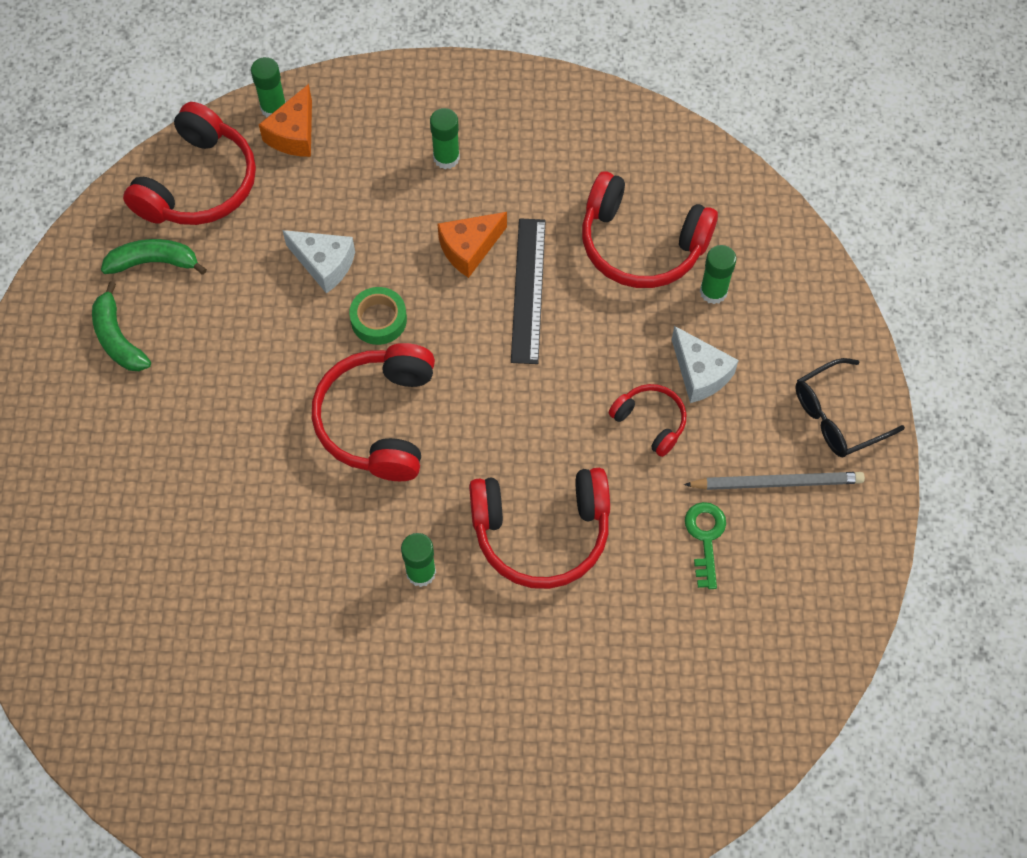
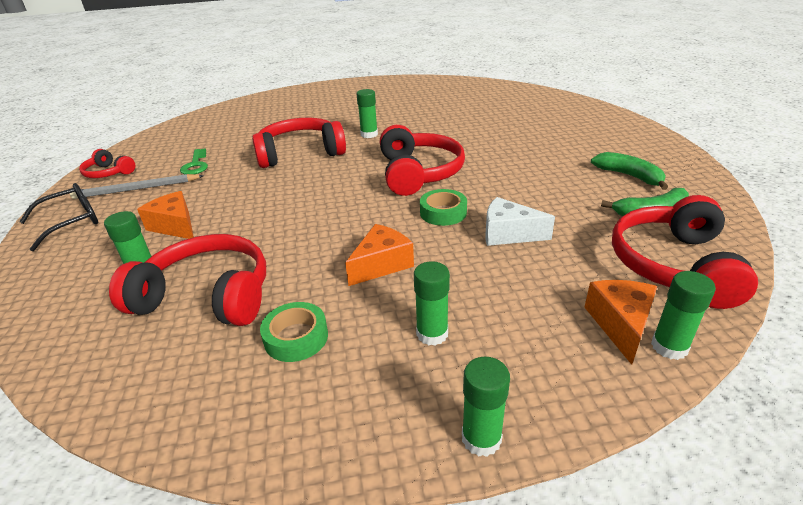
camera: 170 degrees right, 30 degrees down
(441, 74) = (481, 438): none -> green glue stick
(528, 290) = (320, 248): black ruler -> none
(558, 178) = (296, 337): none -> green tape
(650, 422) = (222, 199): red headphones -> red headphones (108, 173)
(700, 373) = (175, 226): white cheese -> orange cheese

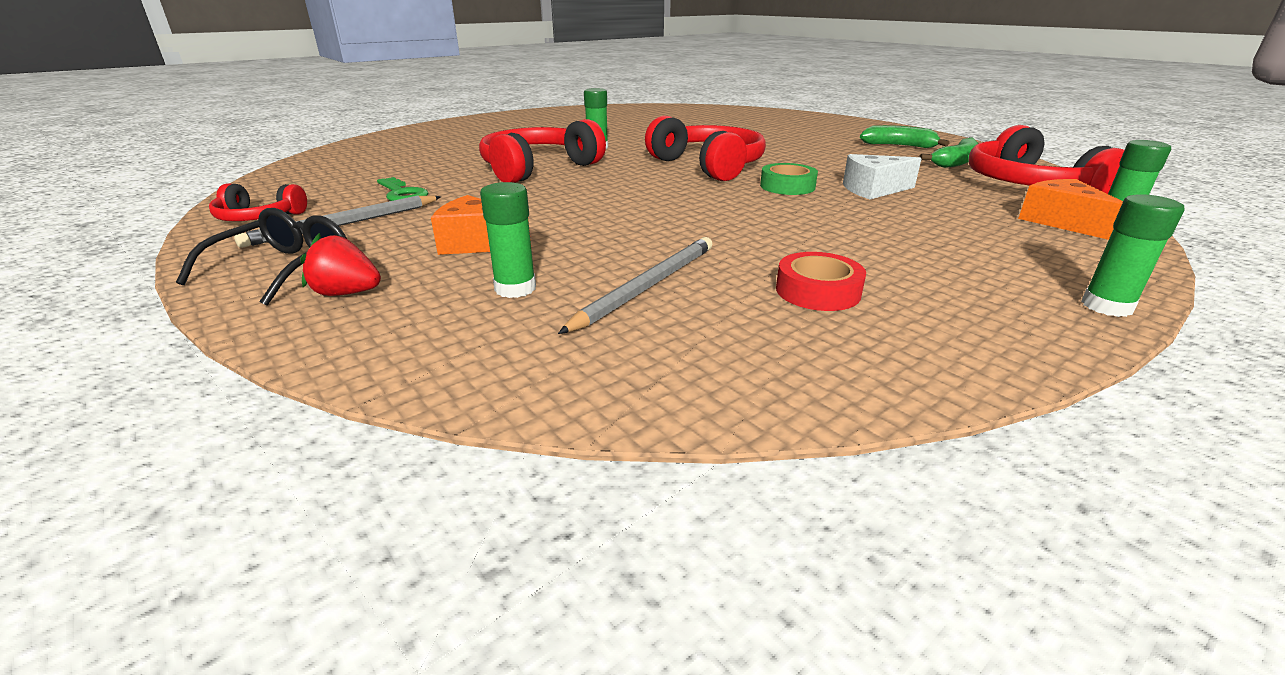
camera: 30 degrees left, 5 degrees down
(72, 252) = (347, 293): none -> red strawberry
(207, 296) = (646, 287): red headphones -> grey pencil
(296, 337) = (817, 291): green tape -> red tape
(381, 264) = (798, 227): orange cheese -> none
(432, 334) = (938, 258): green glue stick -> none

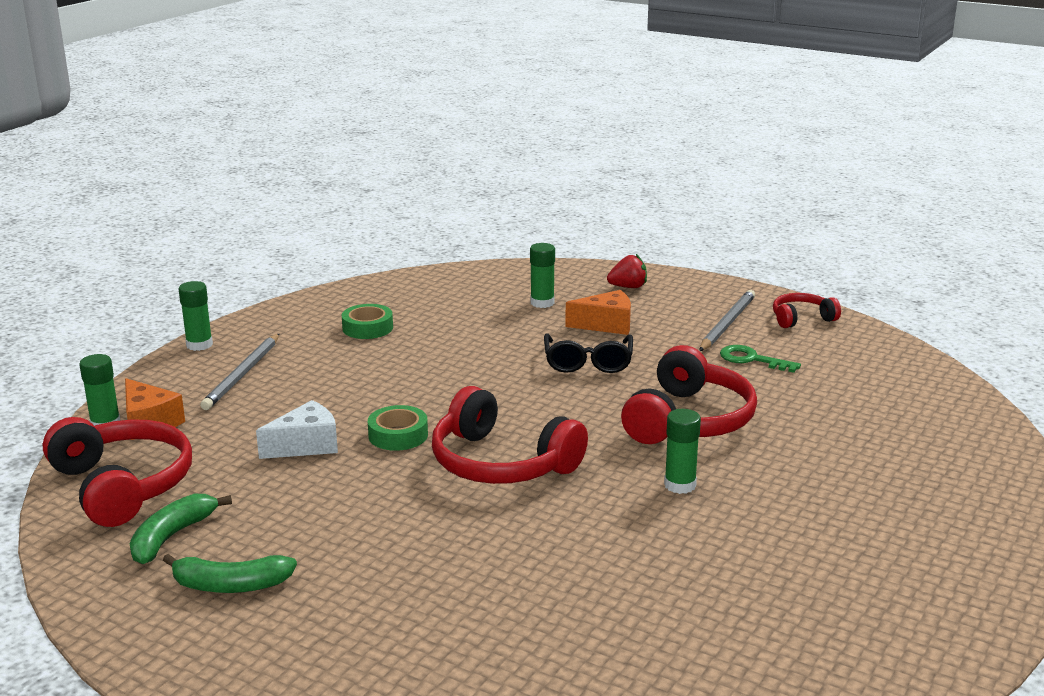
camera: 160 degrees right, 5 degrees down
(283, 269) = (692, 292): black glasses -> black glasses (588, 362)
(646, 287) = (469, 315): grey pencil -> grey pencil (243, 374)
(817, 291) = (367, 328): red tape -> green tape

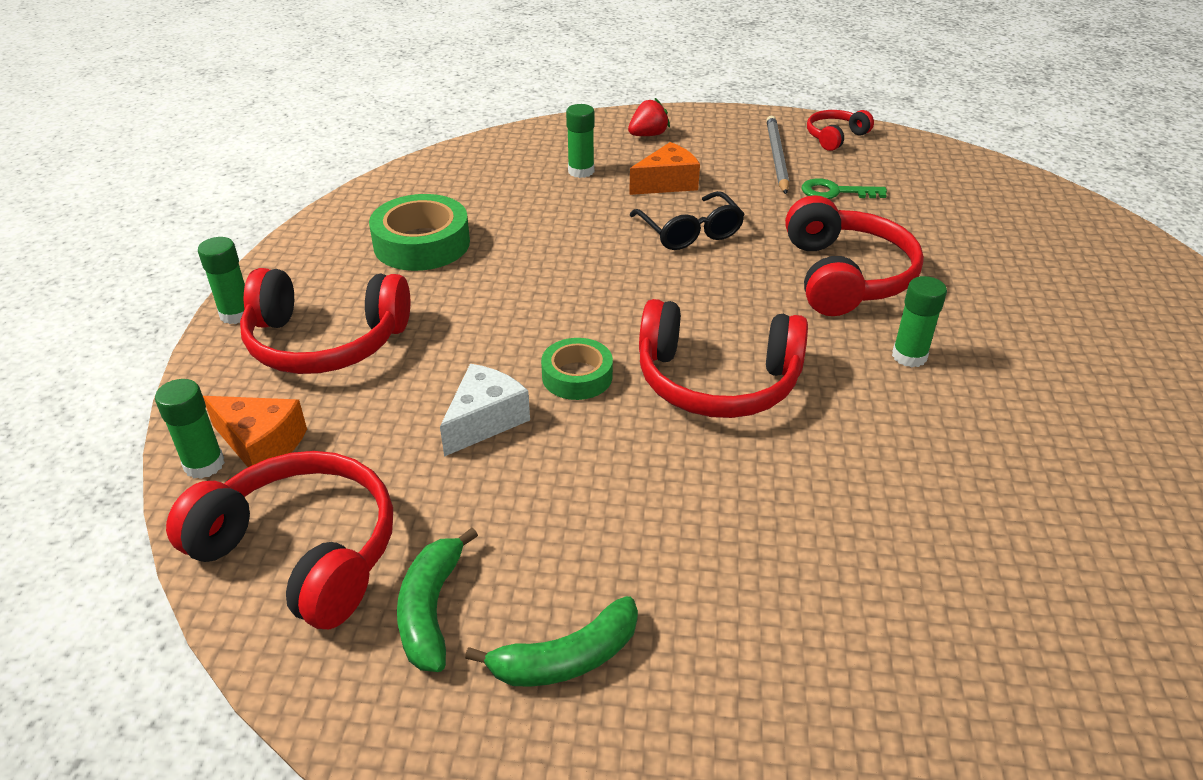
camera: 25 degrees left, 15 degrees up
(243, 374) = (325, 342): grey pencil -> red headphones
(367, 328) = (422, 244): green tape -> green tape, size x1.61

